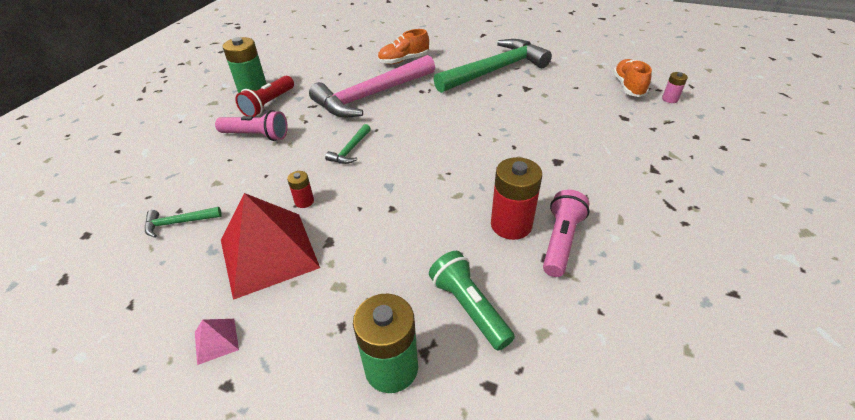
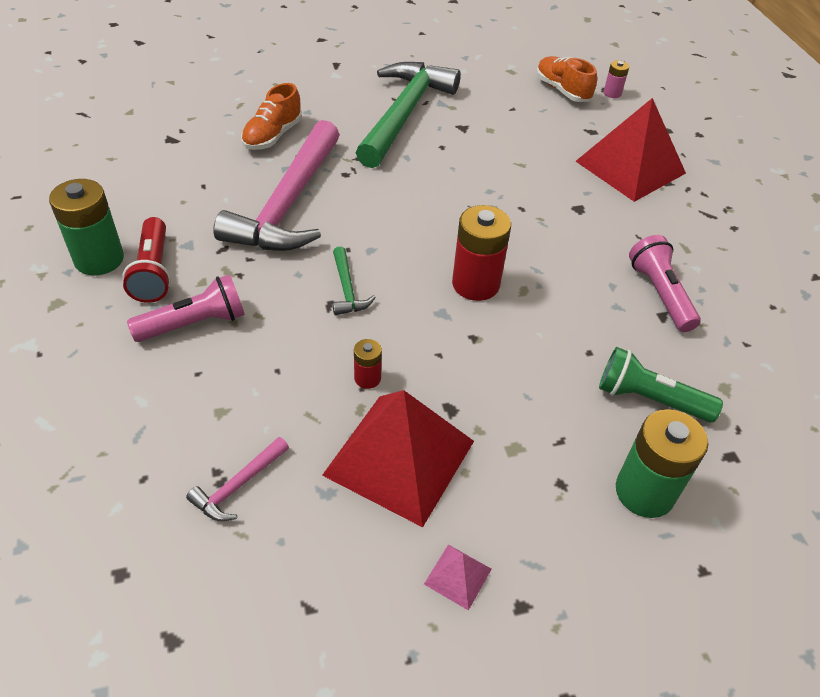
camera: 40 degrees left, 5 degrees up
(179, 223) = (238, 485): green hammer -> pink hammer
(511, 225) = (604, 298): red battery -> red battery (475, 284)
(632, 150) = (630, 167): none -> red pyramid

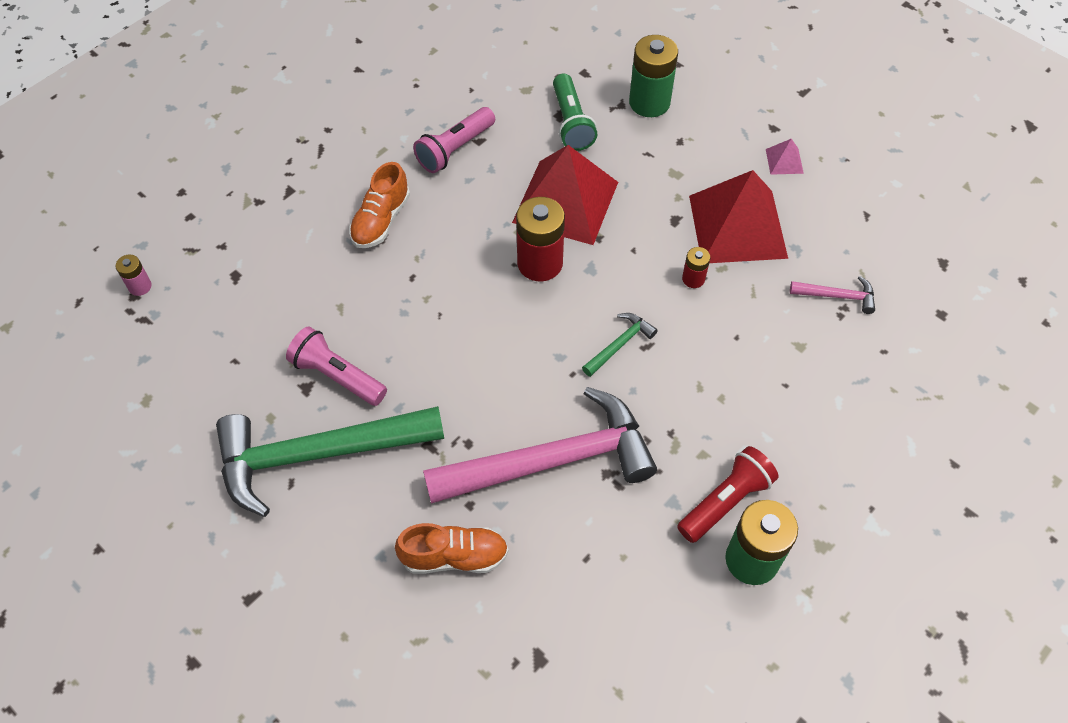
camera: 120 degrees left, 10 degrees up
(195, 323) = (747, 423): pink flashlight -> pink flashlight (337, 376)
(562, 90) = (163, 332): orange shoe -> orange shoe (381, 220)
(630, 167) = (282, 224): red pyramid -> red pyramid (566, 202)

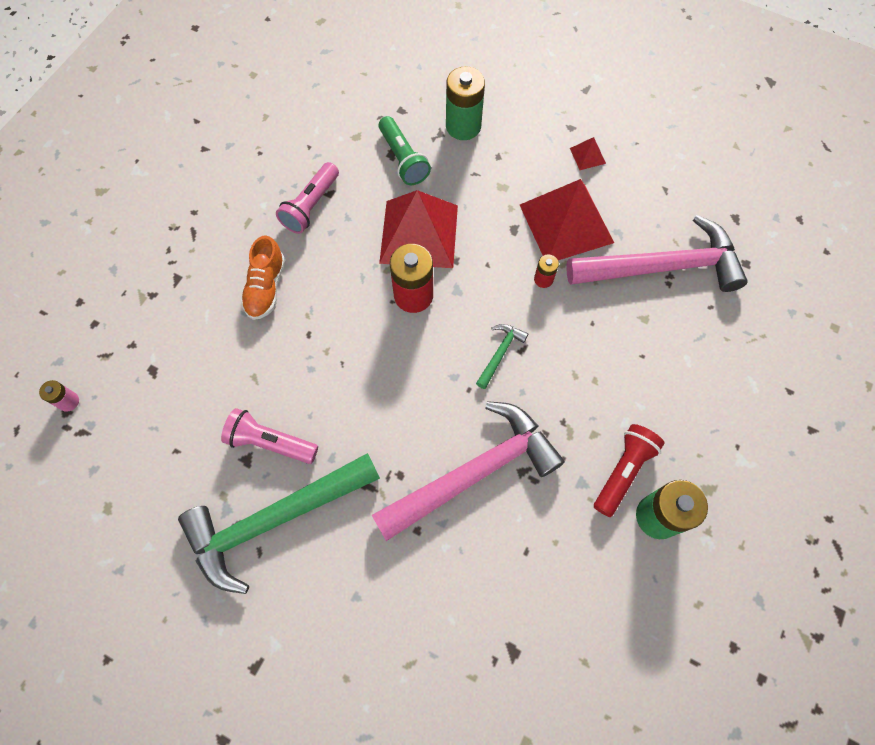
camera: 15 degrees left, 10 degrees up
(454, 556) = (418, 580): orange shoe -> none
(784, 161) = (587, 155): pink pyramid -> red pyramid
(837, 296) = (661, 267): pink hammer -> pink hammer, size x2.44

